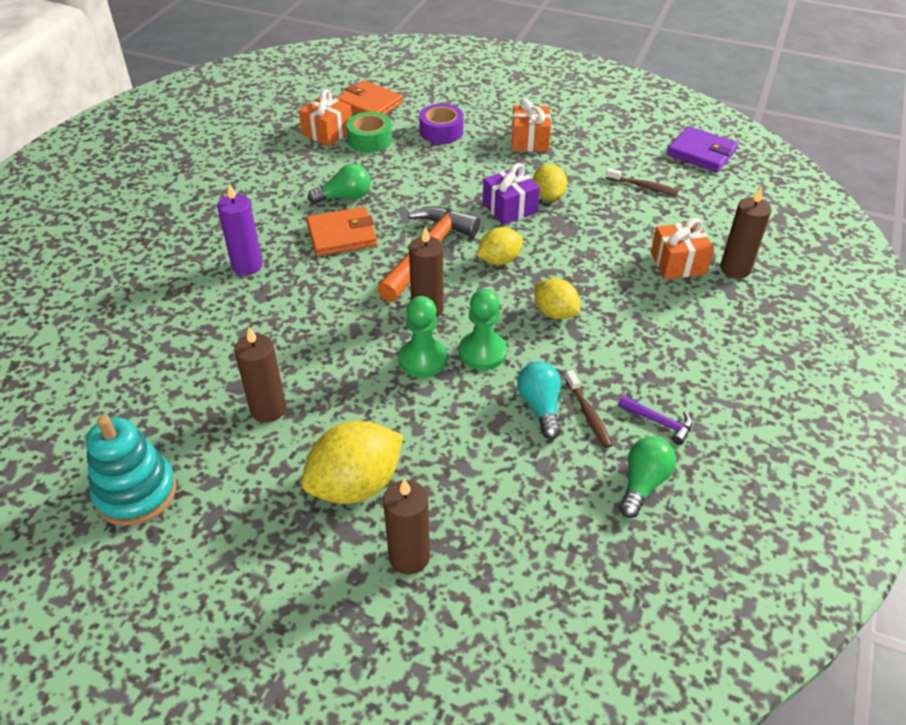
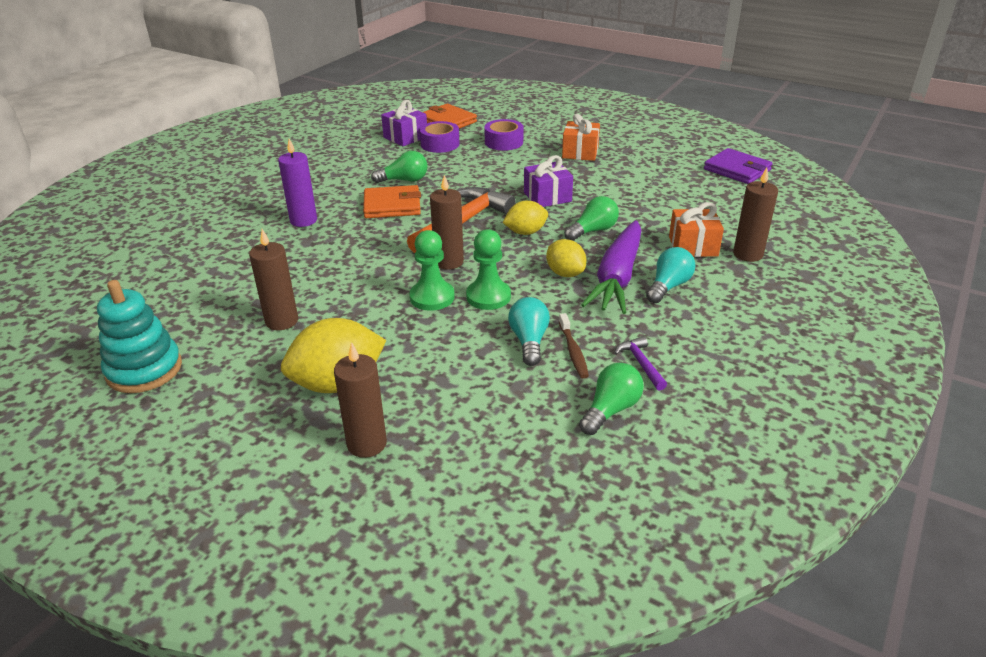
camera: 10 degrees right, 10 degrees down
(327, 132) = (405, 137): orange gift -> purple gift
(370, 140) = (440, 144): green tape -> purple tape
(548, 196) = (585, 191): yellow lemon -> none
(570, 252) = (593, 231): none -> green light bulb
(610, 312) = (617, 277): none -> purple carrot
(643, 186) = (675, 190): brown toothbrush -> none
(659, 422) = (641, 363): purple hammer -> purple hammer turned 150 degrees counterclockwise
(665, 319) = (668, 286): none -> turquoise light bulb

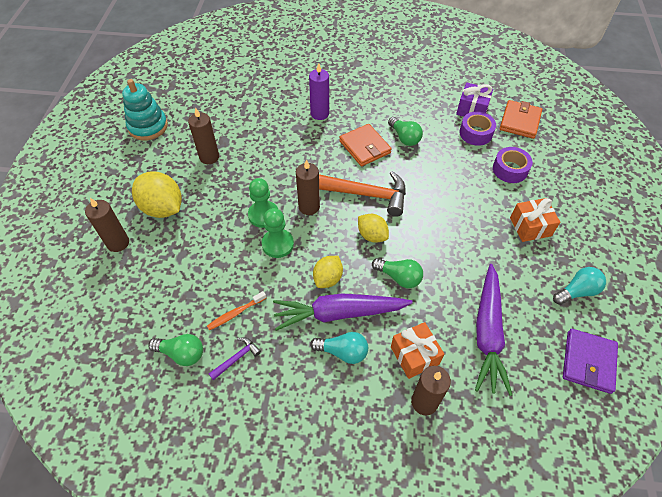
camera: 65 degrees right, 20 degrees up
(529, 341) = (237, 285): turquoise light bulb -> turquoise light bulb (577, 291)
(547, 197) = (435, 230): purple gift -> none
(573, 351) = (235, 313): brown toothbrush -> orange toothbrush
(686, 203) = (488, 333): none -> purple carrot

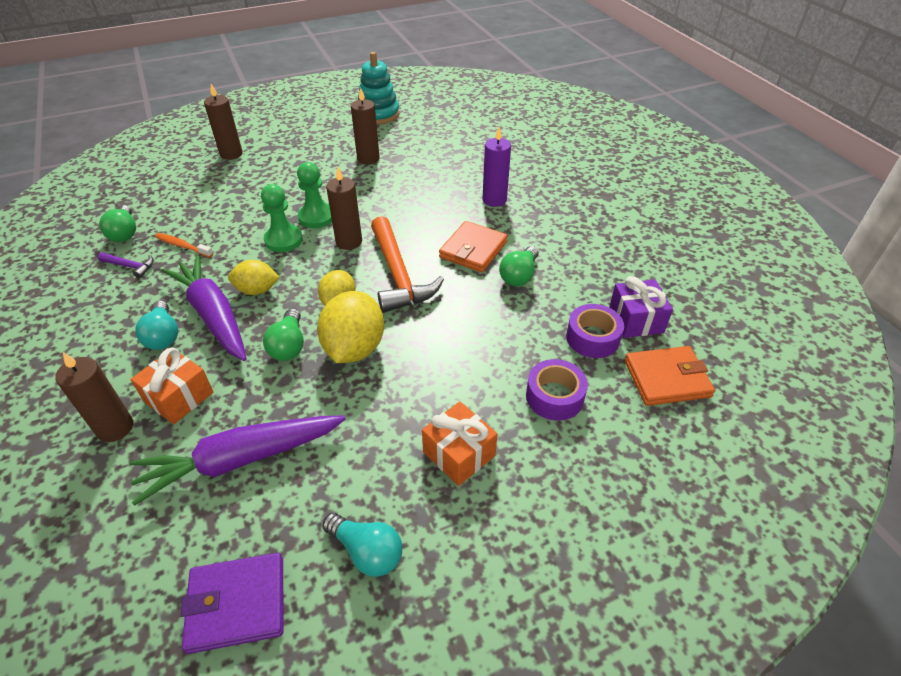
camera: 60 degrees right, 10 degrees down
(162, 208) = (285, 159): yellow lemon -> yellow lemon (354, 348)

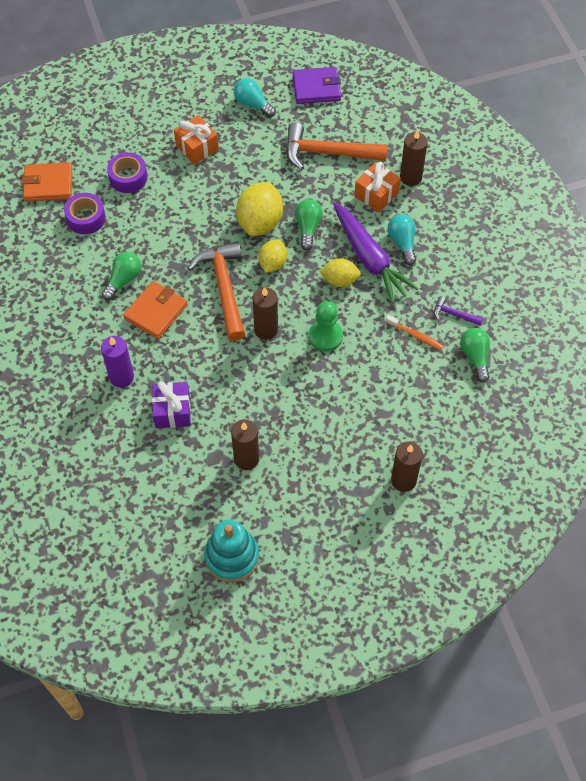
camera: 175 degrees left, 15 degrees up
(241, 460) = (327, 153): purple carrot -> orange hammer
(316, 217) = (297, 365): green pawn -> none
(636, 320) = (47, 231): purple gift -> purple gift (172, 411)

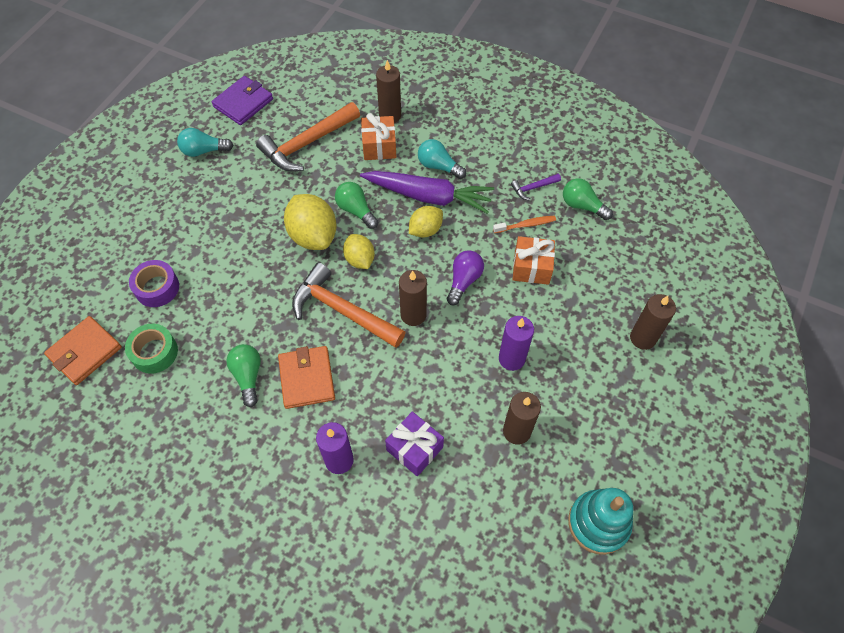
camera: 45 degrees left, 0 degrees up
(86, 218) = (154, 352): purple tape -> green tape
(197, 147) = (193, 218): orange gift -> orange gift (531, 267)
(297, 413) = (511, 359): none -> purple candle
(325, 336) = (464, 281): green pawn -> purple light bulb

